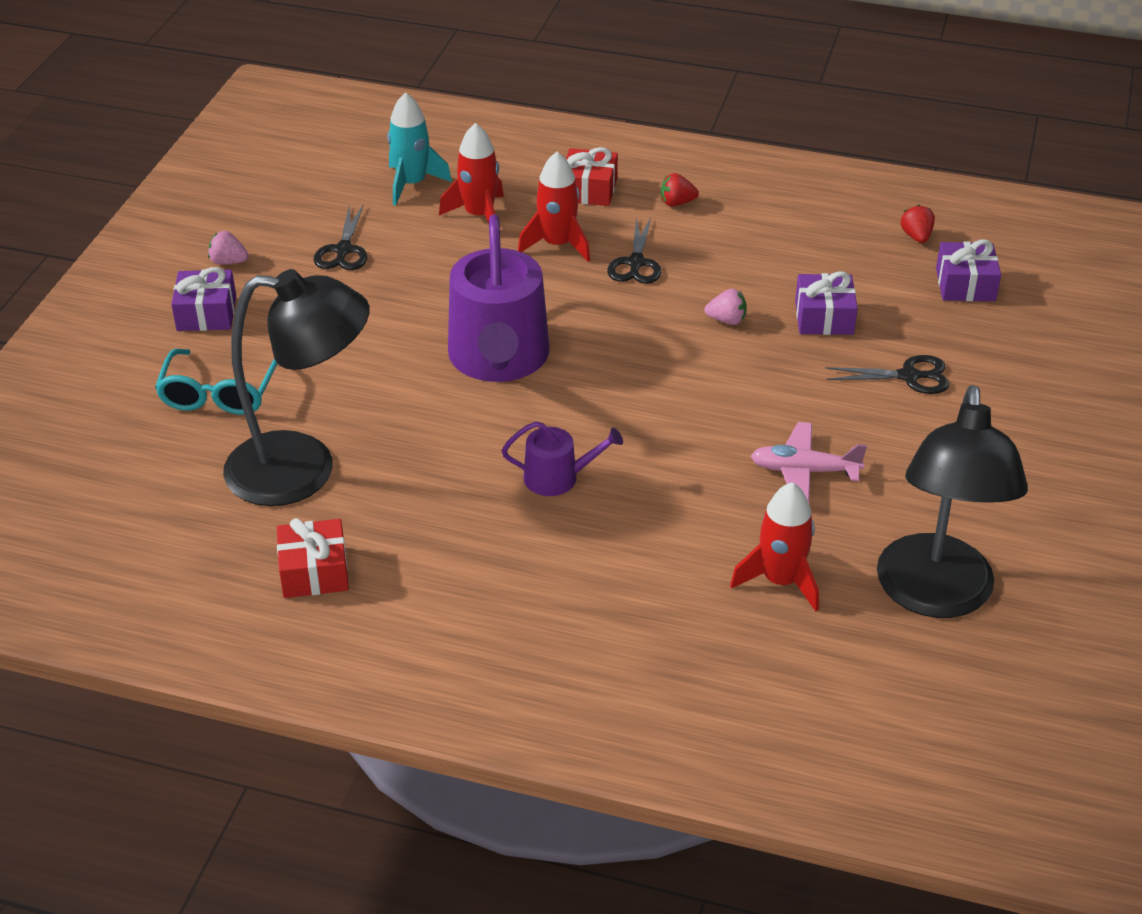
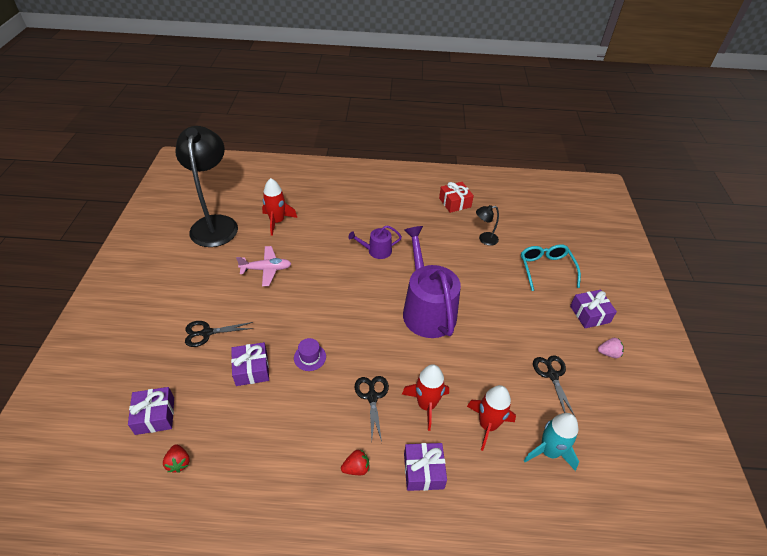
camera: 165 degrees right, 5 degrees up
(303, 470) = (484, 239): black lamp -> black lamp, size x0.42
(589, 190) = (423, 471): red gift -> purple gift
(726, 320) = (310, 357): pink strawberry -> purple hat

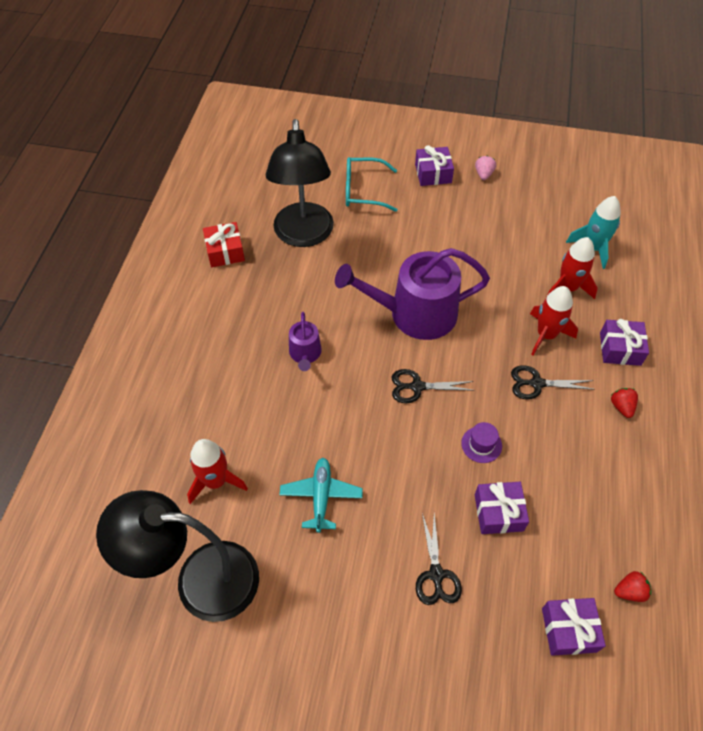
camera: 80 degrees left, 10 degrees up
(266, 269) = (321, 496): pink plane -> turquoise plane
(484, 239) = (303, 235): black lamp -> black lamp, size x2.40
(552, 375) = (509, 224): black scissors -> black scissors (417, 387)

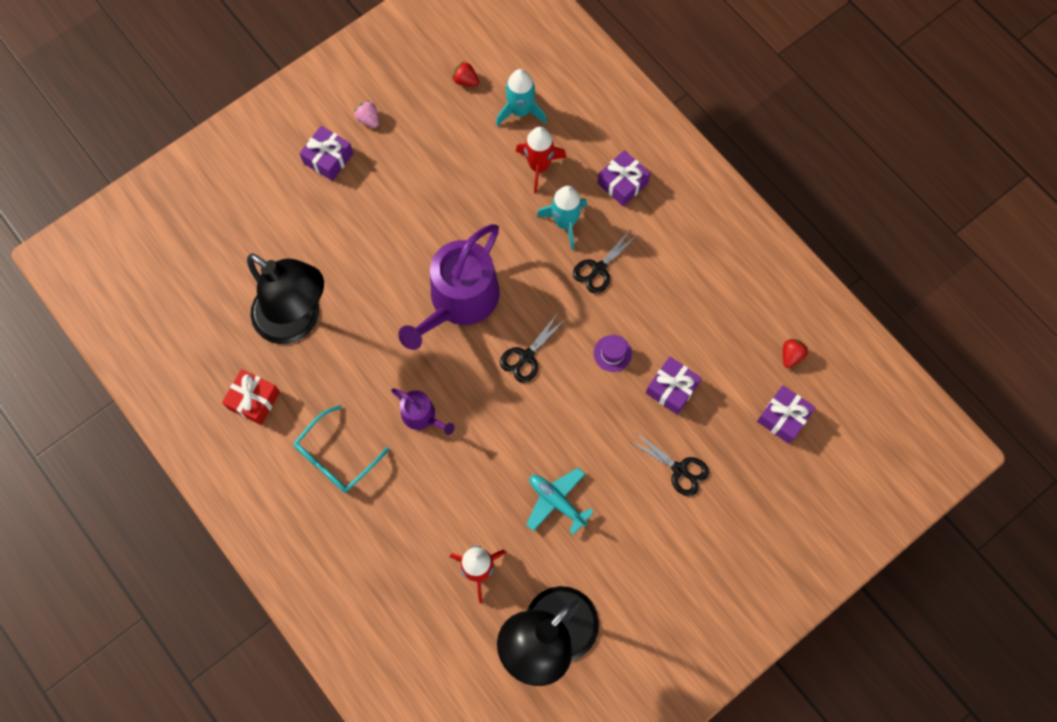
camera: 50 degrees left, 15 degrees up
(364, 191) = (293, 231): turquoise glasses -> turquoise glasses (336, 456)
(546, 335) = (565, 223): red rocket -> turquoise rocket
(621, 407) = (667, 229): red strawberry -> red strawberry (466, 81)

